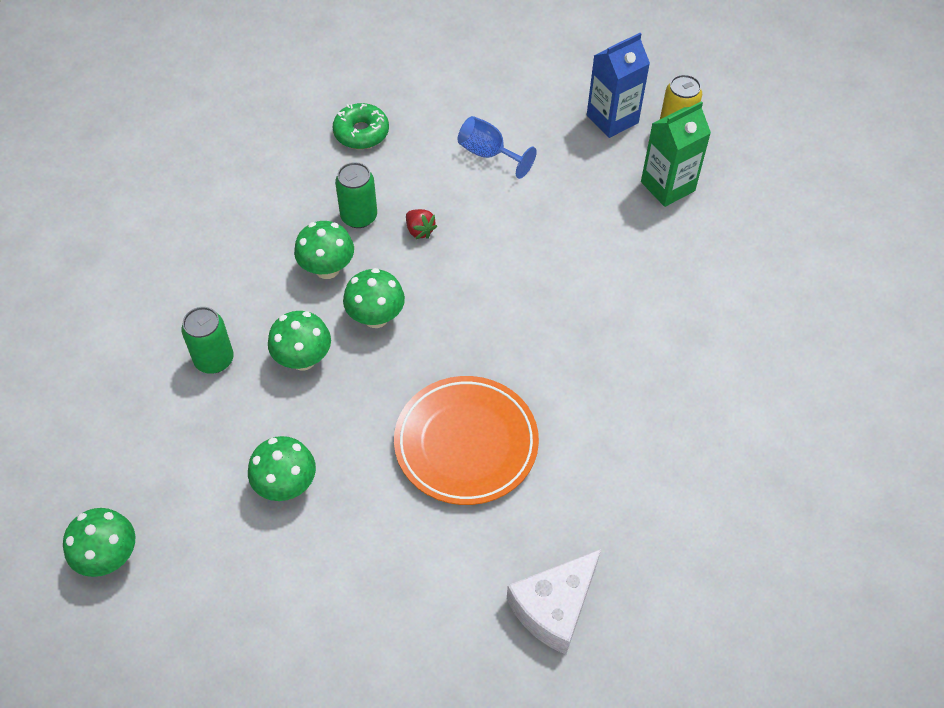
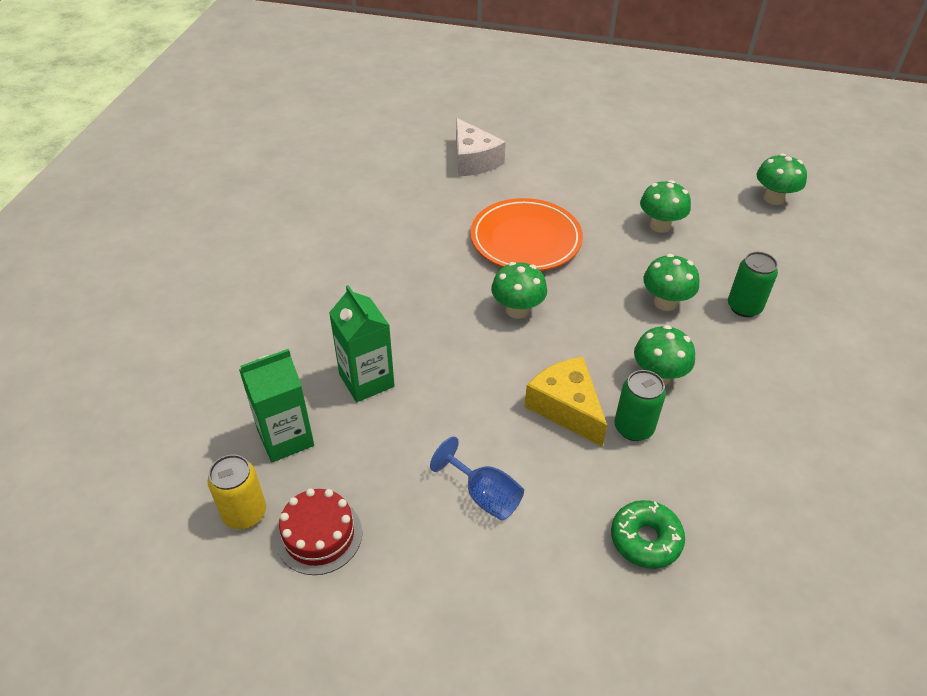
camera: 175 degrees left, 10 degrees down
(376, 317) = (605, 330): green mushroom -> green mushroom (517, 310)
(419, 231) = (566, 408): red strawberry -> yellow cheese
(554, 607) = (473, 160): white cheese -> white cheese turned 105 degrees clockwise
(612, 119) = (319, 535): blue carton -> red cake
(613, 243) = (366, 380): none -> green carton

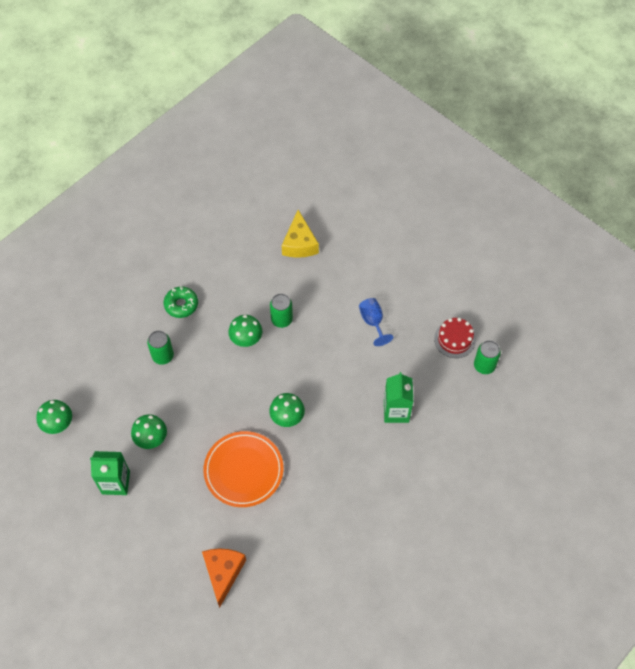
camera: 150 degrees left, 15 degrees up
(244, 513) = (484, 365): yellow can -> green can
(285, 438) = (451, 396): green carton -> green carton (116, 482)
(473, 160) = (223, 573): white cheese -> orange cheese
(566, 408) = (305, 345): yellow cheese -> yellow cheese (299, 243)
(645, 539) = (318, 271): green donut -> green donut (181, 305)
(665, 302) = (202, 381): green mushroom -> none

